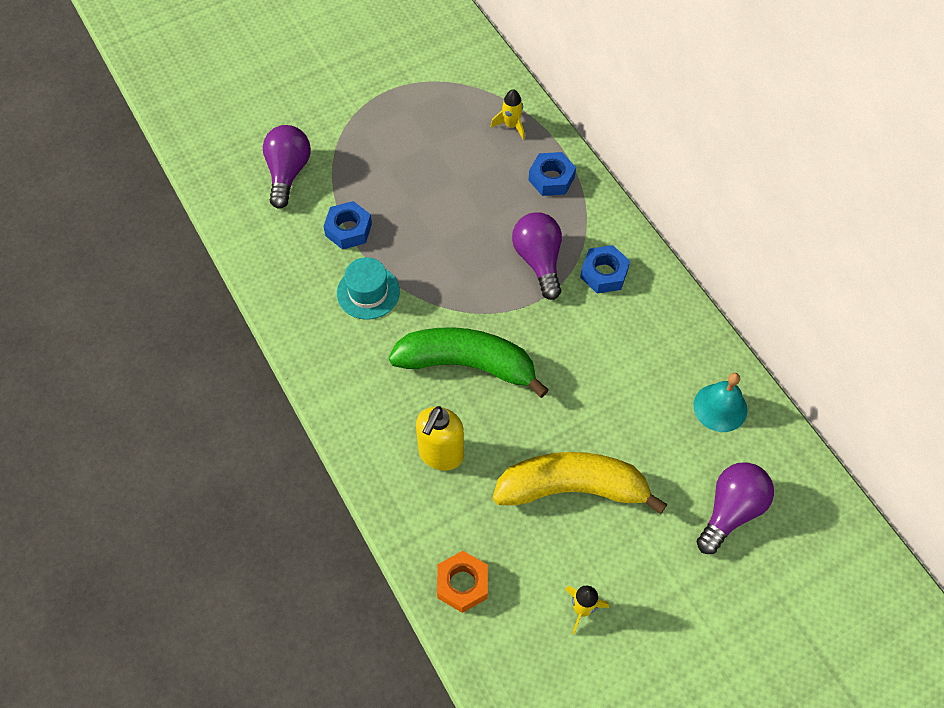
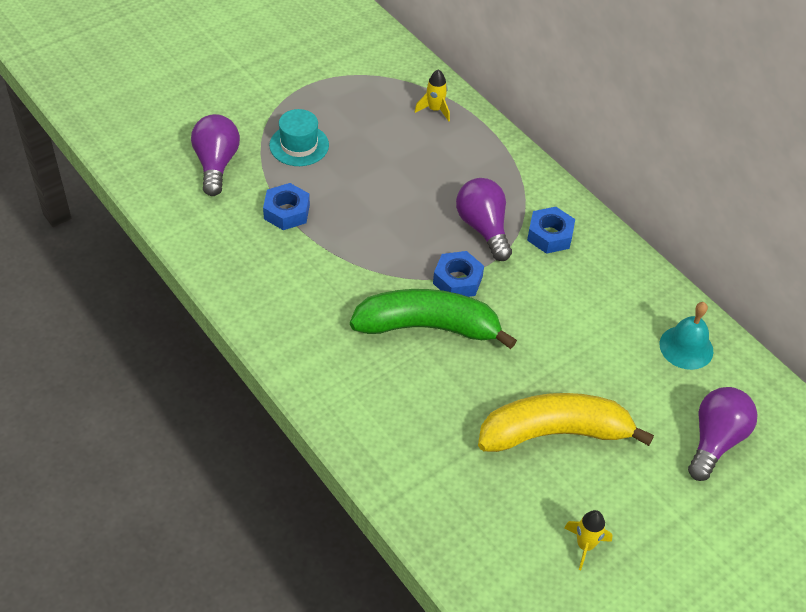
camera: 10 degrees left, 10 degrees down
(368, 292) = (316, 268): turquoise hat -> turquoise hat (299, 145)
(440, 455) = (415, 412): yellow soap dispenser -> none
(462, 584) = (458, 533): orange nut -> none
(551, 178) = (483, 154): blue nut -> blue nut (457, 280)

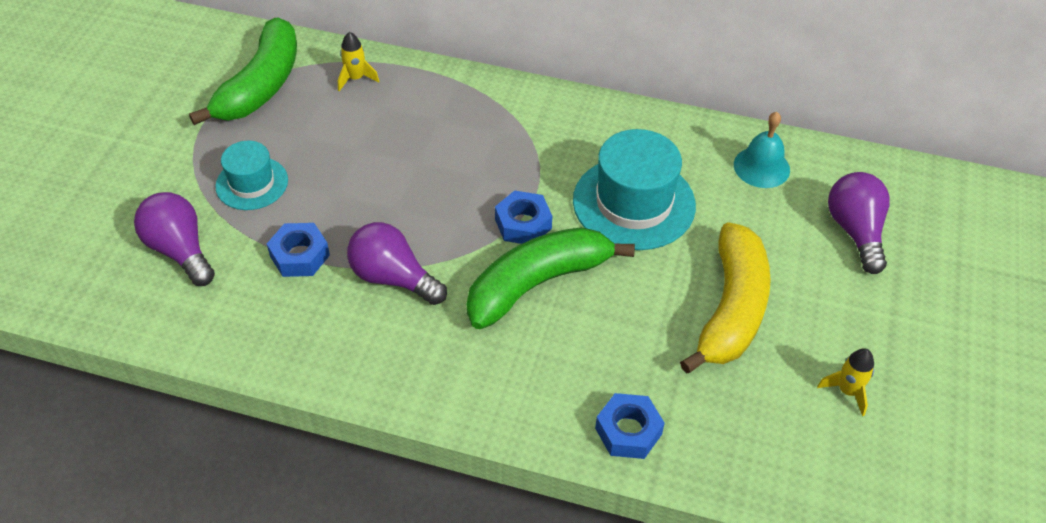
camera: 35 degrees left, 0 degrees up
(365, 80) = (261, 85): none -> green banana
(483, 228) = (501, 163): purple light bulb -> purple light bulb (393, 278)
(549, 235) = (564, 136): blue nut -> blue nut (628, 431)
(554, 433) = (731, 309): yellow banana -> yellow banana turned 150 degrees clockwise
(555, 314) = (634, 203): none -> turquoise hat

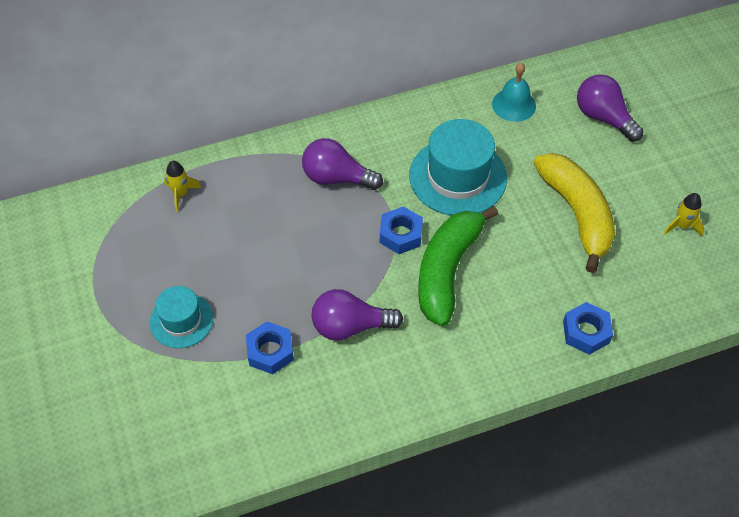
camera: 35 degrees left, 5 degrees up
(180, 250) = (178, 403): purple light bulb -> purple light bulb (336, 178)
(261, 85) = (112, 241): green banana -> none

